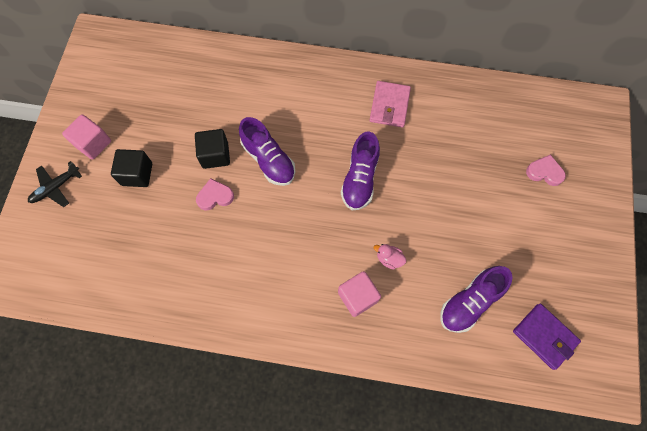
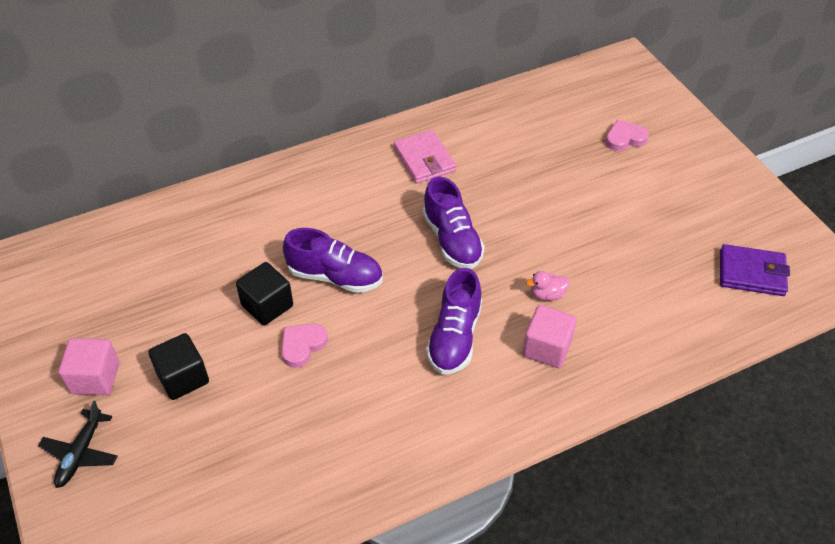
camera: 35 degrees left, 20 degrees down
(470, 302) = (659, 285): purple shoe -> purple shoe (454, 337)

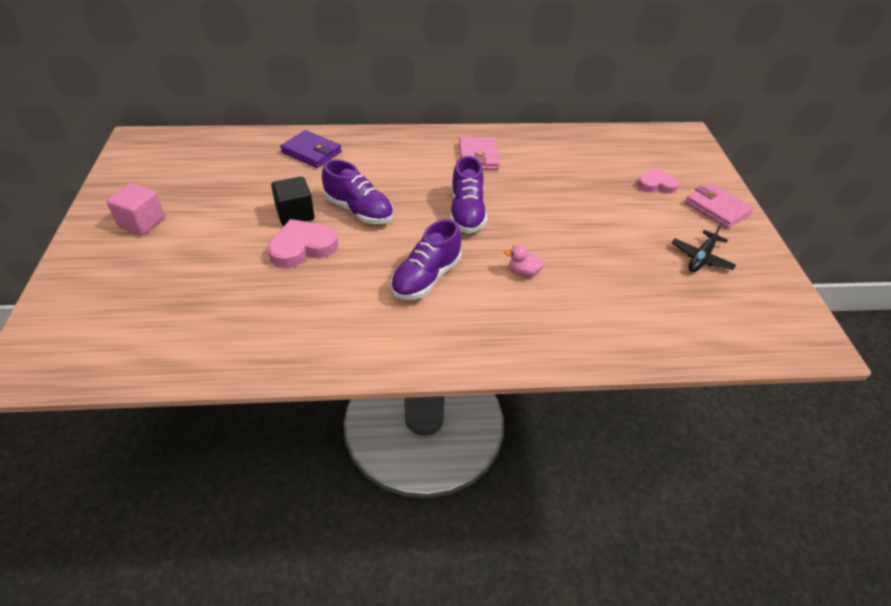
camera: 20 degrees right, 5 degrees down
(81, 453) = (95, 265): black plane -> black plane (701, 258)
(183, 378) = (201, 241): black cube -> none
(302, 346) = (302, 247): pink heart -> pink heart, size x1.54
(547, 348) = (500, 310): pink cube -> none
(695, 150) = (717, 208): none -> pink wallet
(751, 273) = (725, 311): purple wallet -> purple wallet (311, 152)

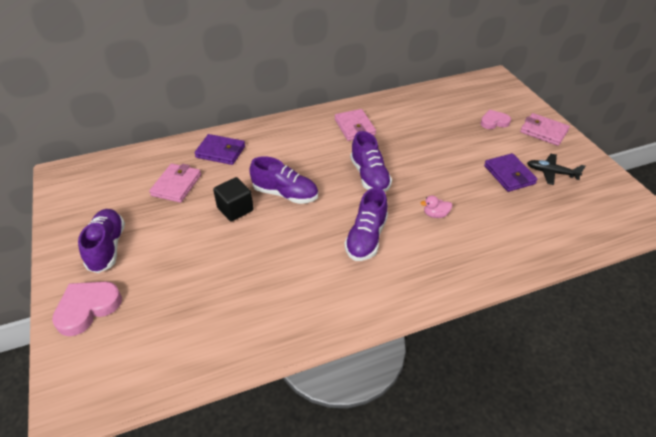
camera: 15 degrees left, 0 degrees up
(142, 222) = (107, 247): pink cube -> purple shoe
(246, 176) = (176, 185): none -> pink wallet
(302, 247) = (256, 236): pink heart -> pink heart (87, 308)
(643, 248) = (509, 175): none -> purple wallet
(701, 258) = (551, 172): black plane -> black plane turned 90 degrees clockwise

